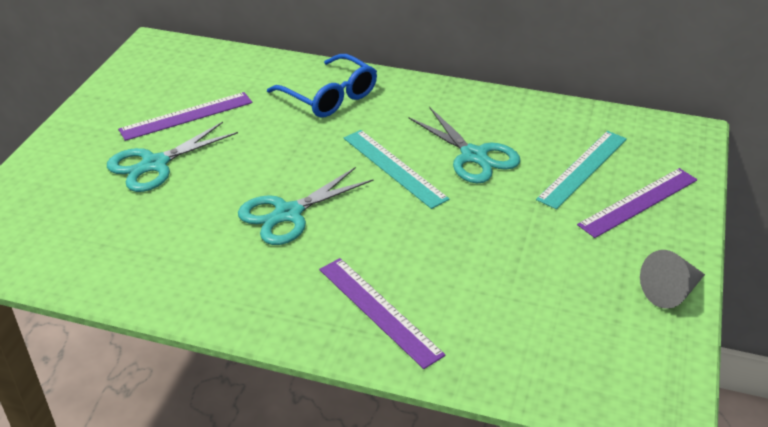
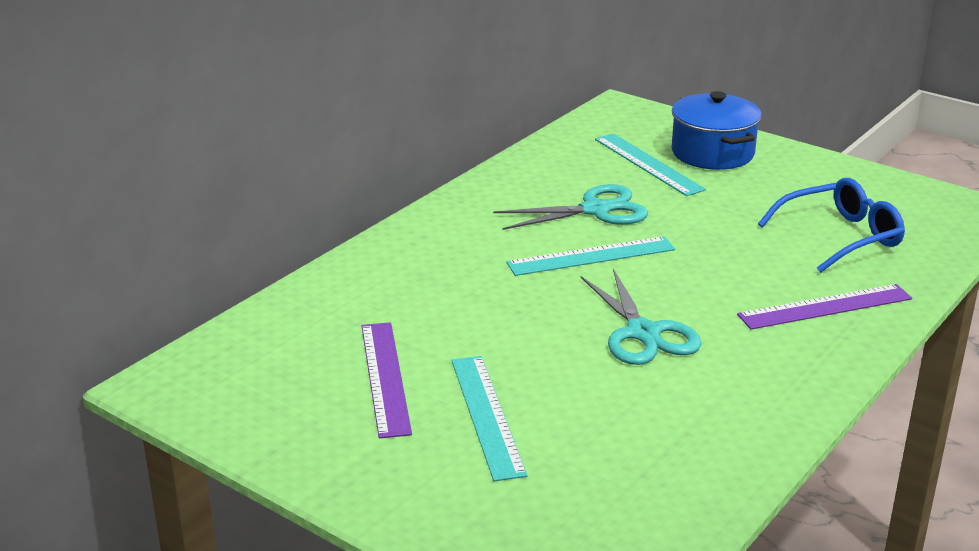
camera: 70 degrees left, 10 degrees down
(155, 164) = (486, 415): turquoise scissors -> turquoise ruler
(329, 97) = (418, 269): blue glasses -> blue glasses (840, 237)
(638, 202) = (712, 153): purple ruler -> blue pot
(670, 292) = (839, 171): grey cone -> none

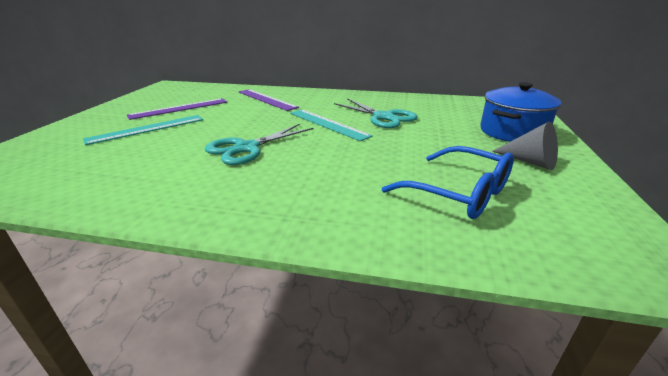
camera: 65 degrees right, 0 degrees up
(648, 164) = (462, 119): turquoise ruler -> none
(795, 178) = (530, 162): none -> grey cone
(825, 307) = (328, 202): purple ruler -> purple ruler (266, 99)

